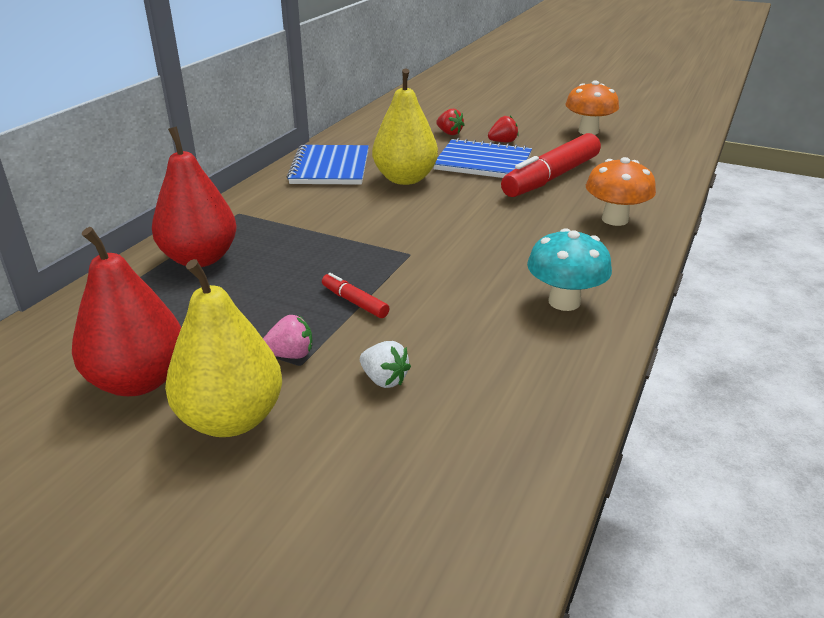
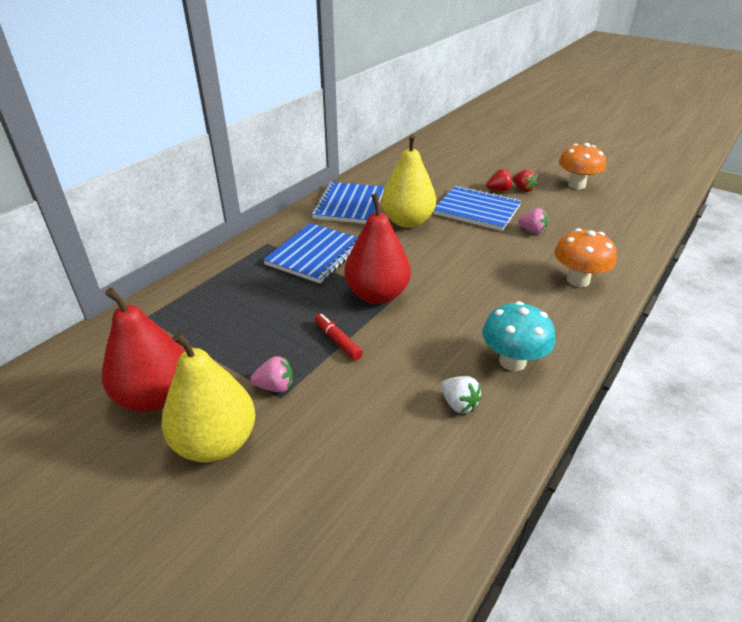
camera: 10 degrees right, 5 degrees up
(200, 258) = (228, 285): red pear -> red pear (377, 295)
(302, 219) = (315, 255): none -> blue notebook
(384, 379) = (343, 421): white strawberry -> white strawberry (458, 404)
(449, 133) = (455, 178): red strawberry -> red strawberry (523, 189)
(551, 177) = (532, 231): red marker -> pink strawberry

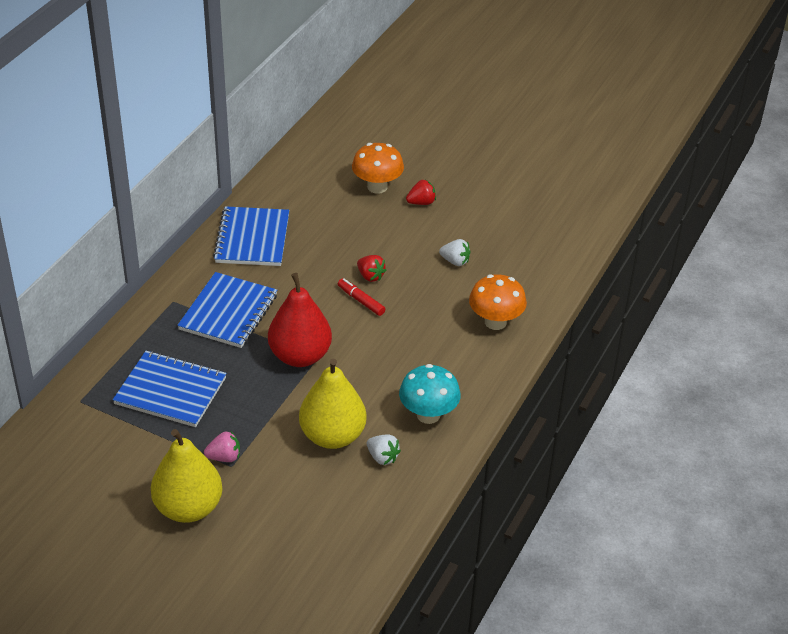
camera: 10 degrees left, 5 degrees up
(155, 396) = (123, 476): red pear -> none
(338, 341) = (270, 409): red marker -> red marker (361, 301)
(407, 221) = (321, 258): yellow pear -> yellow pear (332, 436)
(477, 210) = (396, 236): blue notebook -> blue notebook (170, 391)
(523, 189) = (449, 199): red strawberry -> red strawberry (370, 276)
(532, 231) = (455, 261): pink strawberry -> white strawberry
(576, 185) = (510, 187): orange mushroom -> orange mushroom (377, 187)

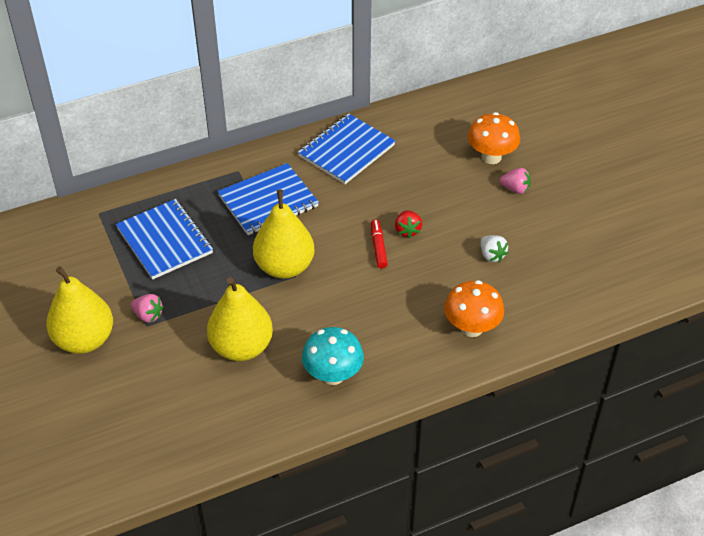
camera: 40 degrees right, 5 degrees up
(300, 356) = (284, 267): red pear -> yellow pear
(382, 457) = (260, 388): white strawberry -> none
(421, 202) = (515, 189): red strawberry -> pink strawberry

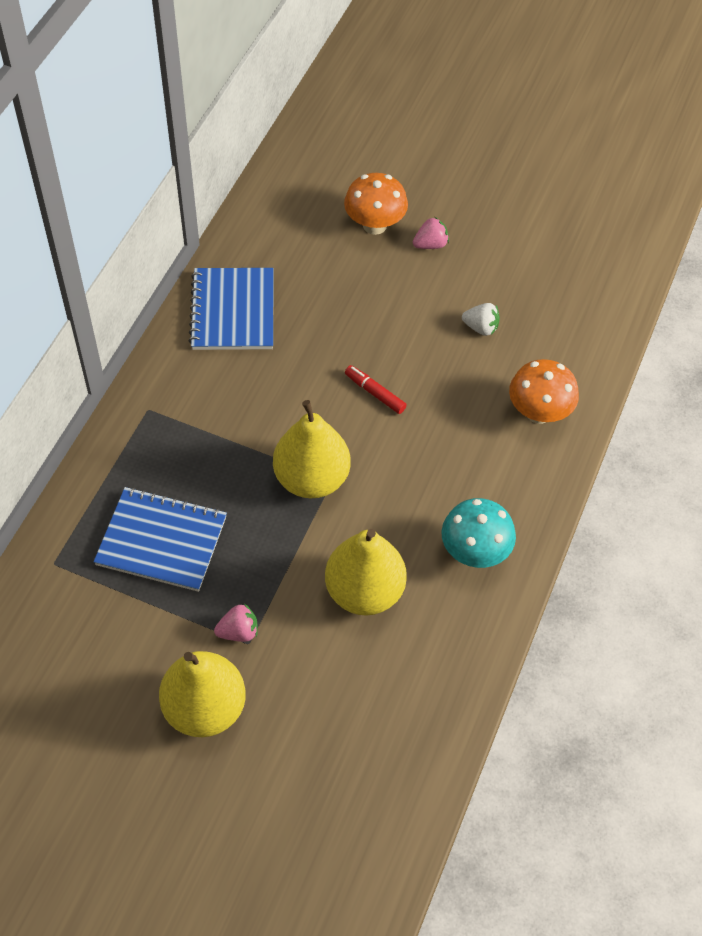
camera: 45 degrees left, 10 degrees up
(268, 201) = (217, 421): blue notebook -> none
(407, 230) = (382, 356): red strawberry -> none

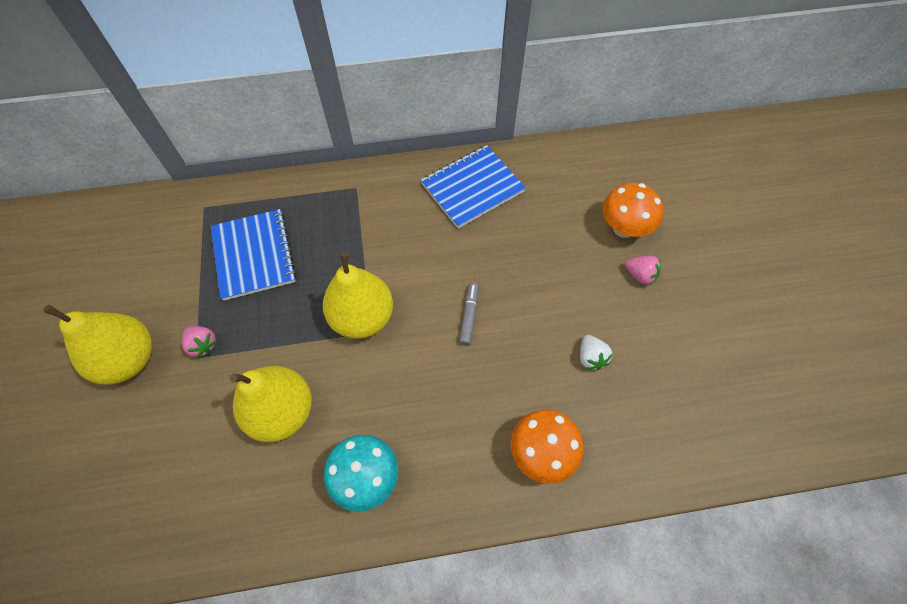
camera: 60 degrees right, 5 degrees up
(375, 393) = (469, 316): red marker -> grey marker

